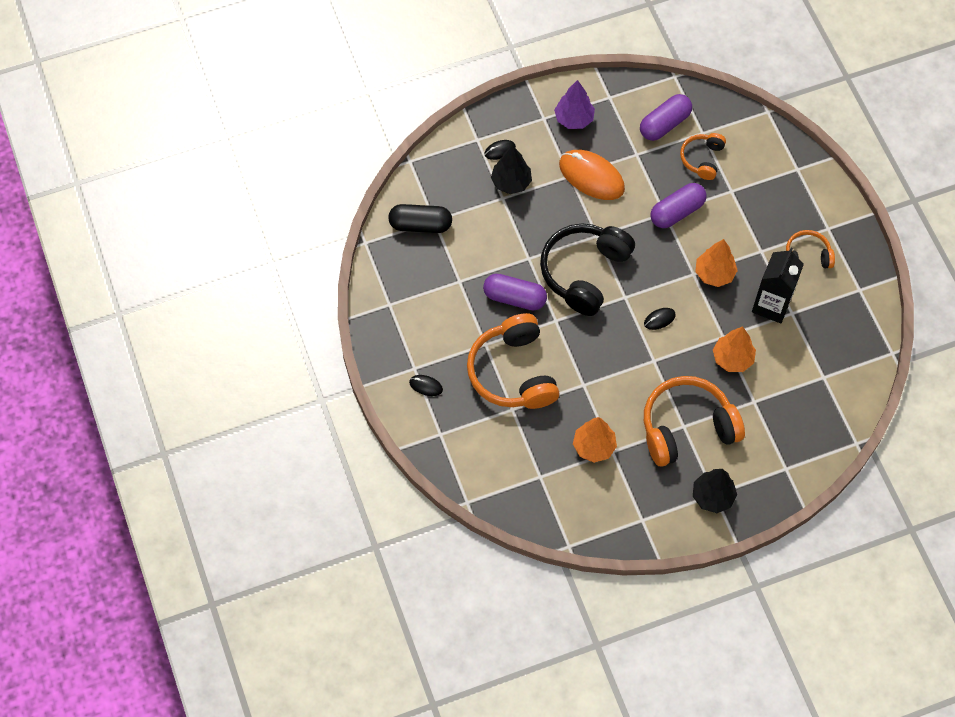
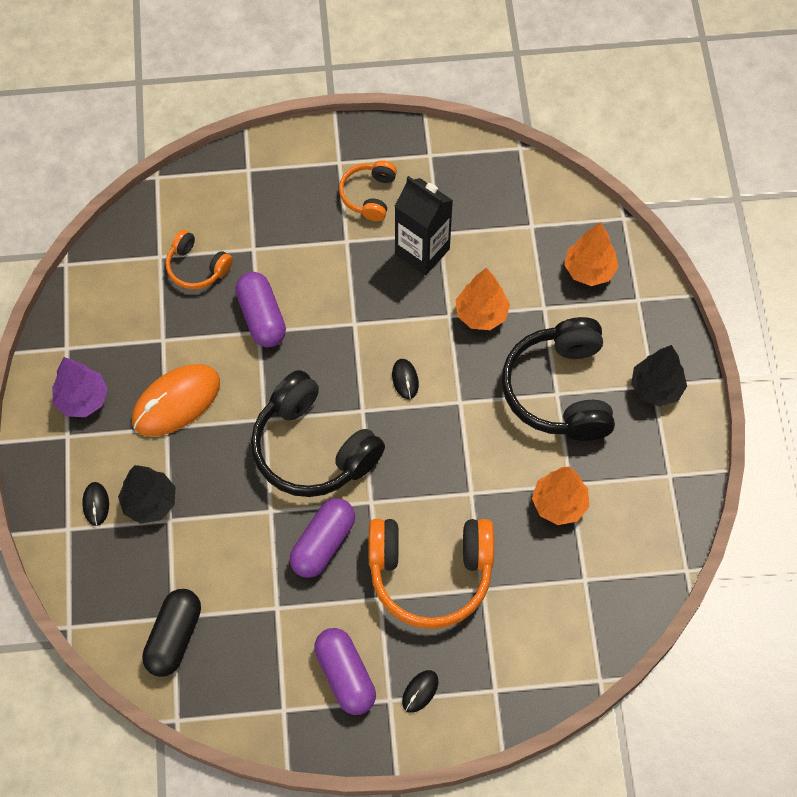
camera: 75 degrees left, 0 degrees up
(664, 124) = (131, 295): purple capsule -> purple capsule (345, 676)
(687, 428) = (560, 390): orange headphones -> black headphones
(714, 274) = (361, 300): orange tree -> orange tree (589, 270)

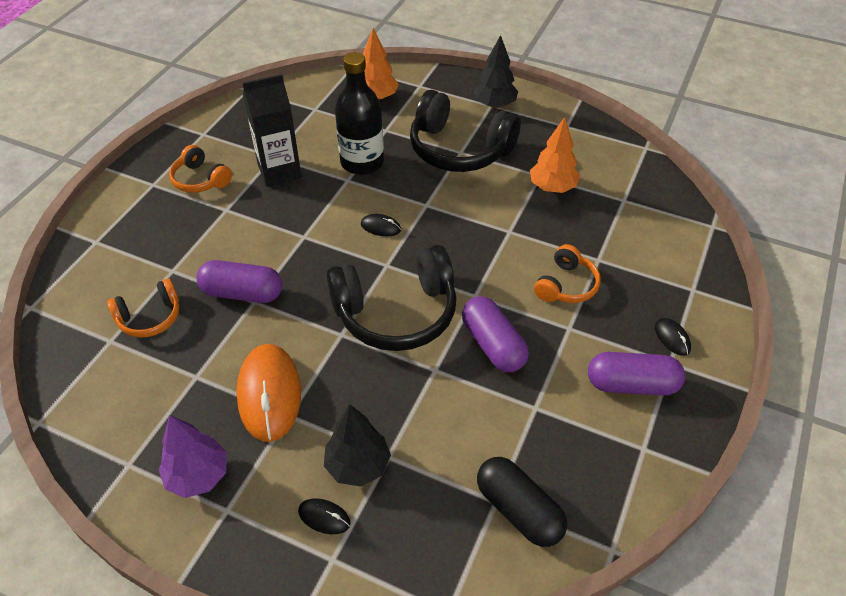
camera: 60 degrees left, 15 degrees down
(430, 574) = (566, 285): orange headphones -> orange headphones, size x0.53
(481, 314) = (362, 162): orange tree -> black bottle

